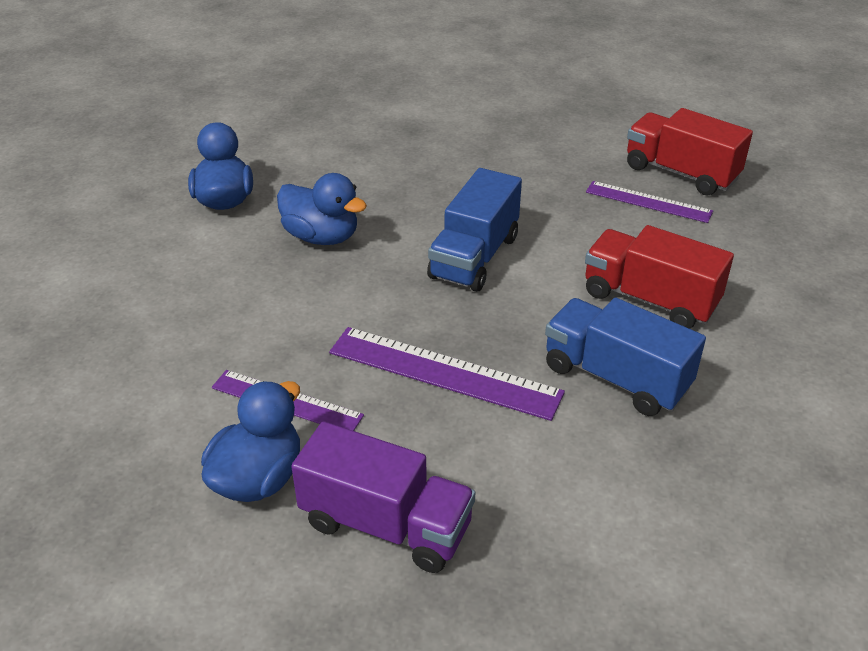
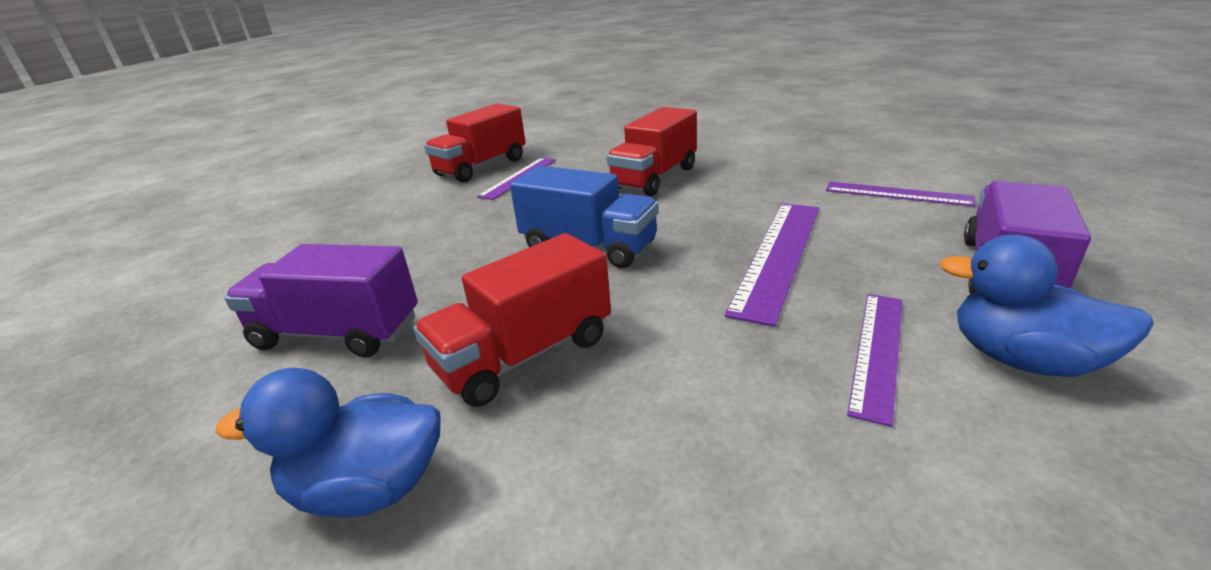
camera: 85 degrees left, 10 degrees down
(321, 237) = (524, 355): blue duck -> red truck
(363, 159) = (337, 333): none -> purple truck
(597, 503) = (897, 194): none -> purple ruler
(616, 377) = (754, 188): blue truck -> none

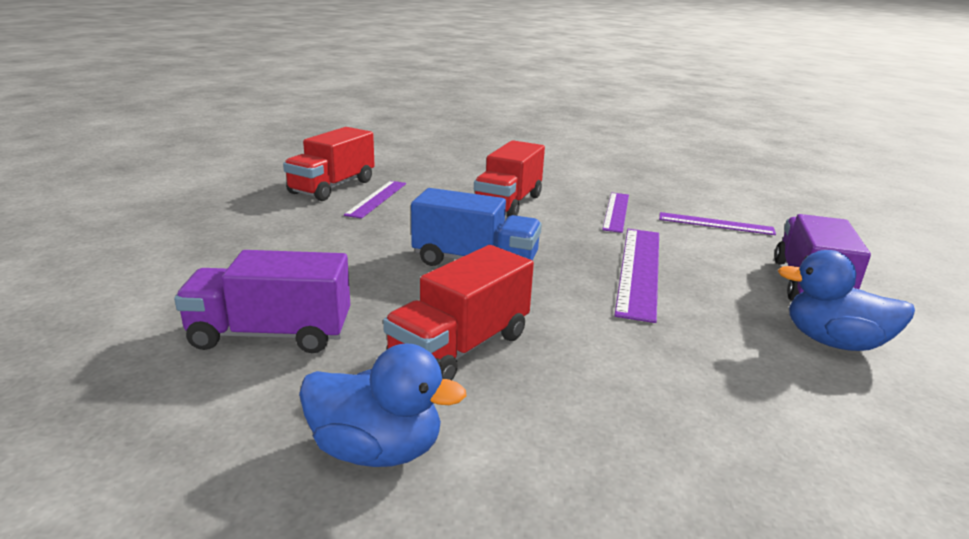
camera: 15 degrees left, 5 degrees down
(369, 488) = (377, 450): blue duck -> blue duck turned 150 degrees counterclockwise
(877, 351) = (736, 339): purple ruler -> purple ruler (616, 211)

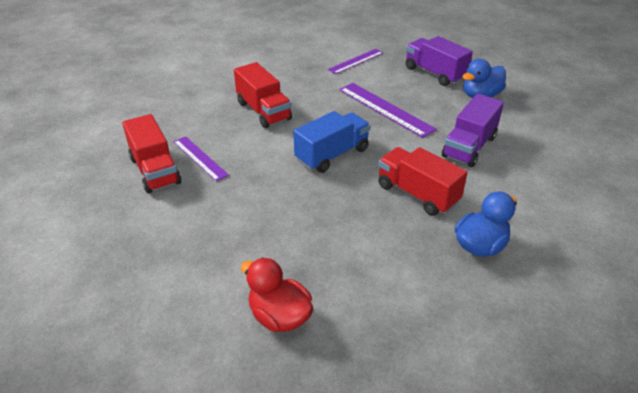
camera: 55 degrees left, 15 degrees up
(112, 311) = (279, 316): none -> red duck
(271, 334) = (359, 254): purple truck -> purple truck (469, 147)
(460, 348) = (417, 194): red truck -> red truck turned 150 degrees clockwise
(616, 211) = (312, 81): purple ruler -> none

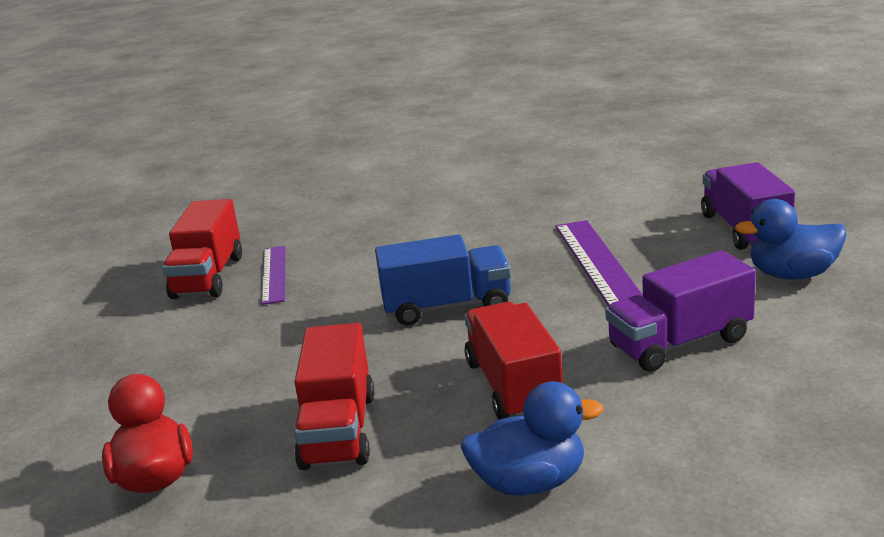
camera: 35 degrees right, 15 degrees down
(263, 111) = (416, 235): red truck -> red truck (338, 430)
(356, 61) = (628, 193): purple ruler -> none

